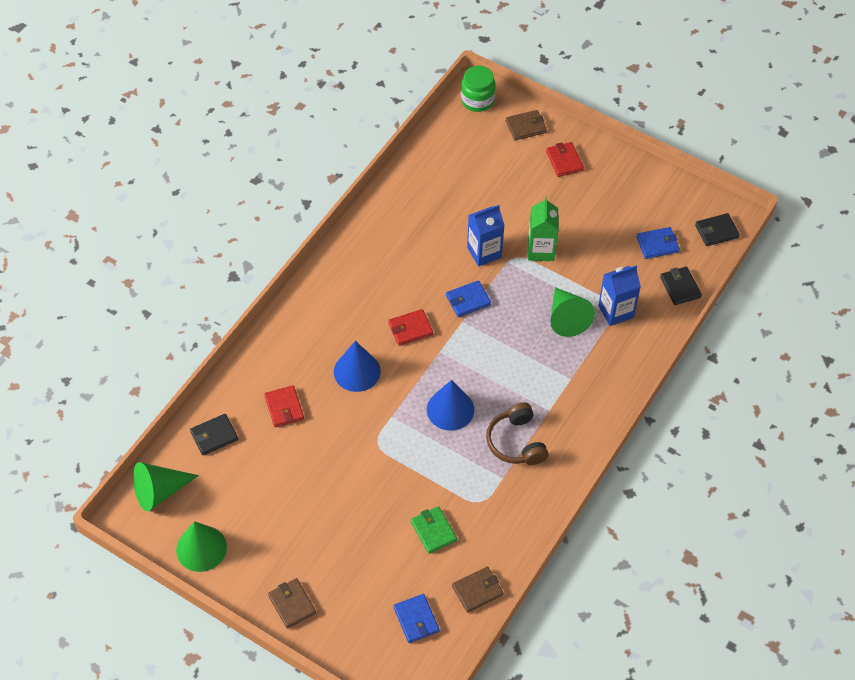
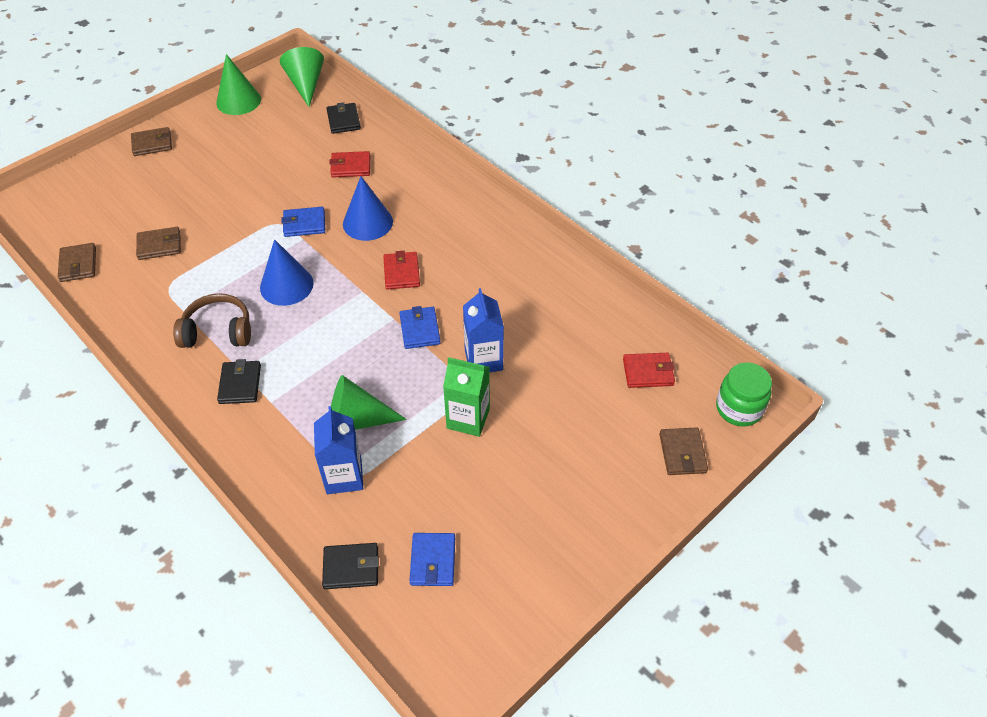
camera: 105 degrees right, 5 degrees down
(416, 619) = (82, 217): blue wallet -> blue wallet (304, 224)
(433, 531) = (159, 245): green wallet -> brown wallet
(564, 161) = (611, 484): red wallet -> red wallet (648, 372)
(716, 231) = (430, 654): black wallet -> black wallet (240, 384)

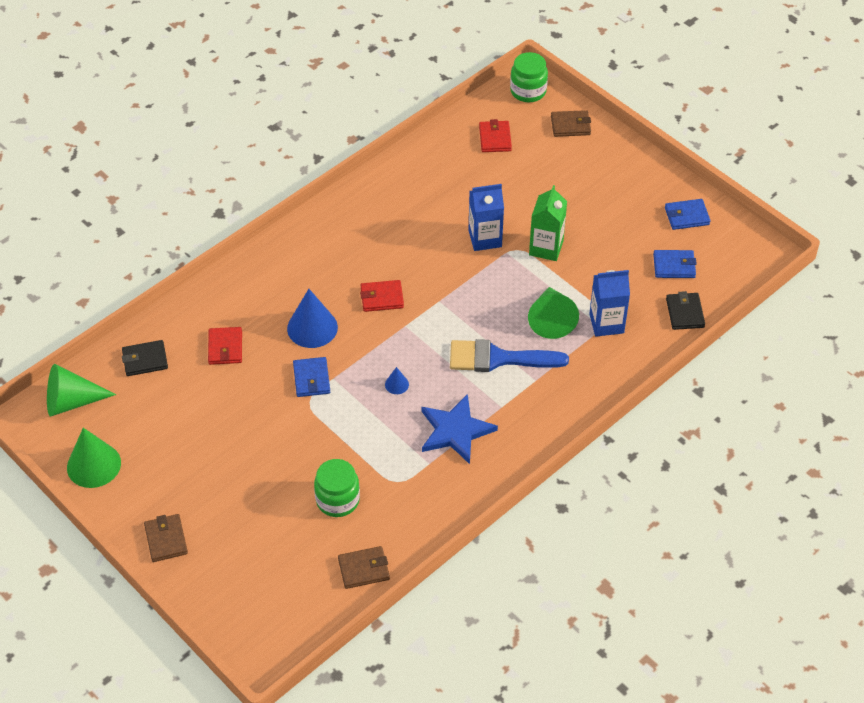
camera: 90 degrees left, 0 degrees up
(159, 245) = (337, 500): brown wallet -> green jar
(218, 331) = (455, 431): brown headphones -> blue star
(240, 384) = (517, 405): black wallet -> none
(286, 285) = (396, 384): blue cone -> blue cone, size x0.46
(306, 369) = (498, 358): none -> blue brush
(420, 330) = (452, 282): blue wallet -> blue wallet (687, 216)

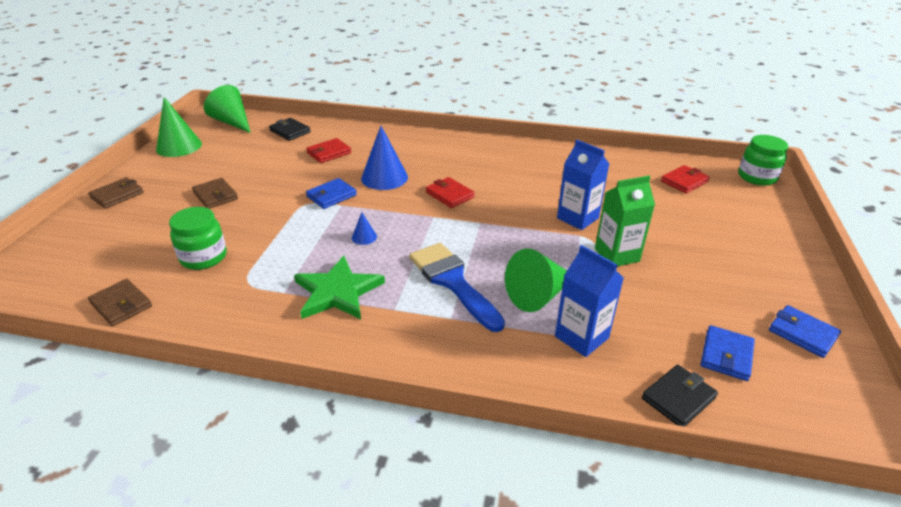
camera: 55 degrees right, 15 degrees down
(455, 431) = (337, 292): blue star -> green star
(570, 125) = (765, 211): brown wallet -> brown wallet (215, 196)
(674, 266) = (726, 355): blue wallet -> blue wallet turned 60 degrees clockwise

